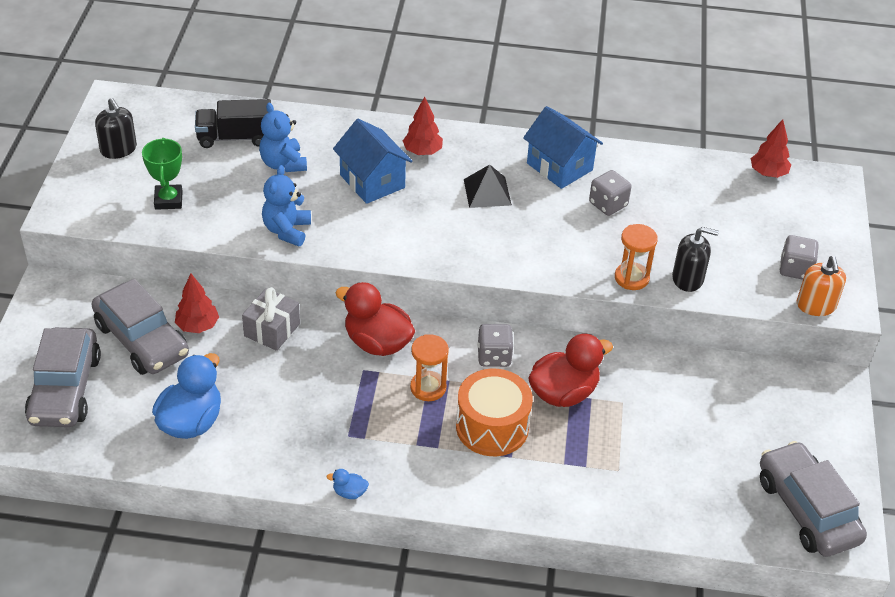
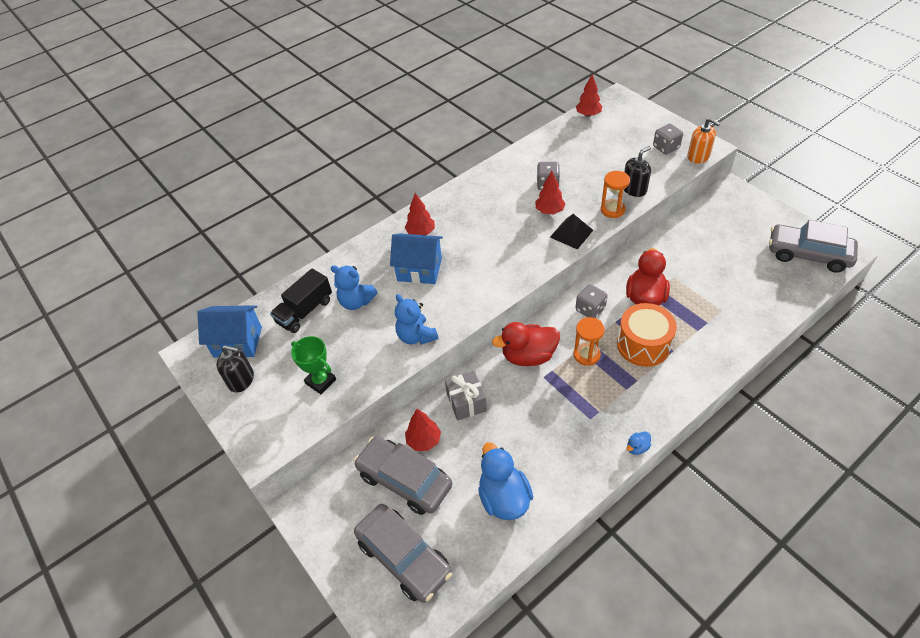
camera: 40 degrees left, 5 degrees up
(142, 340) = (404, 480): grey car -> grey car turned 150 degrees counterclockwise
(487, 192) = (484, 225): black pyramid -> black pyramid (571, 233)
(559, 167) = (498, 185): blue house -> blue house (238, 342)
(568, 229) = (549, 211): none -> red tree

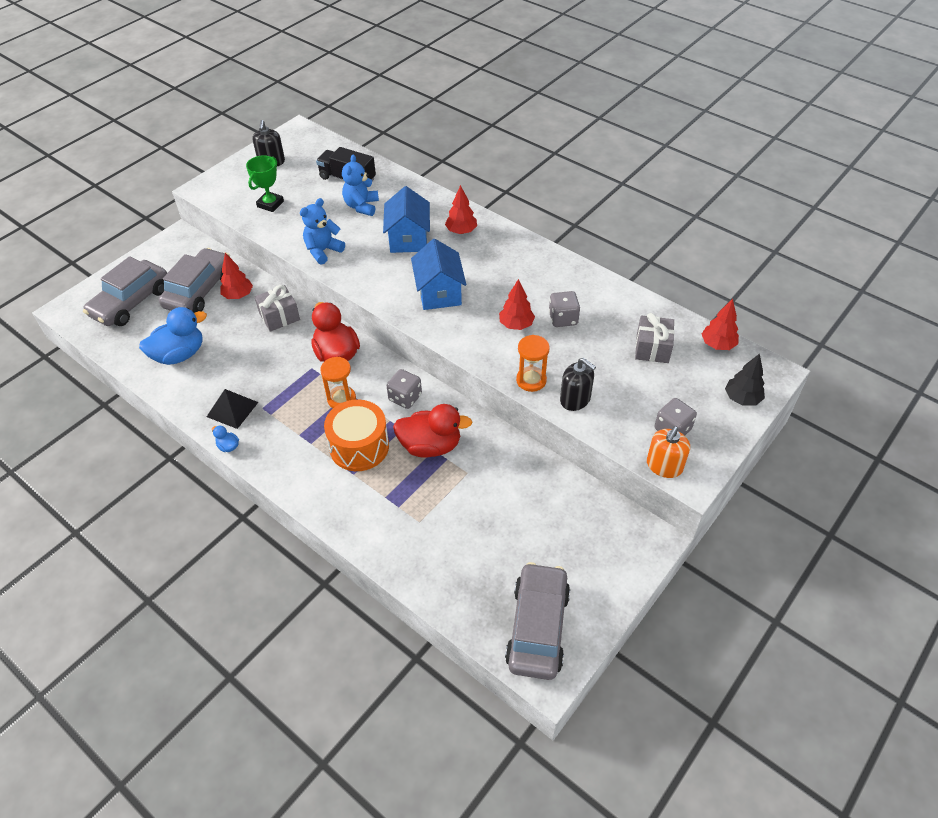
camera: 75 degrees right, 0 degrees up
(238, 342) = (310, 150): blue house -> blue house (439, 293)
(571, 233) = (482, 346): black pyramid -> black pyramid (232, 409)
(587, 144) = (652, 348): none -> grey gift
(640, 113) = (742, 398): none -> black tree

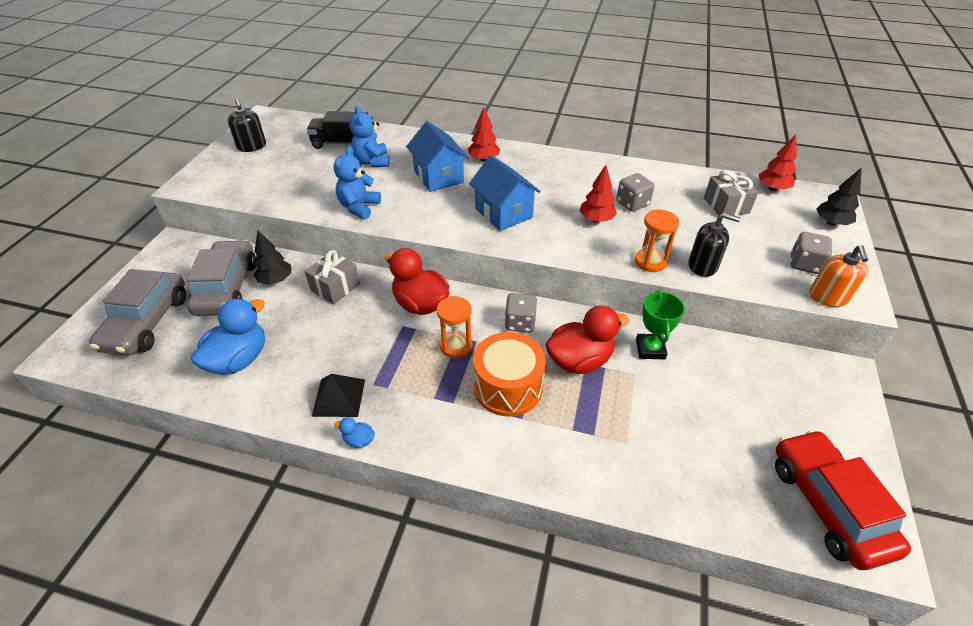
camera: 25 degrees left, 5 degrees down
(238, 295) = (276, 280): red tree -> black tree
(270, 204) = (274, 181): green trophy -> green trophy (650, 349)
(537, 627) = (827, 505): grey car -> red car

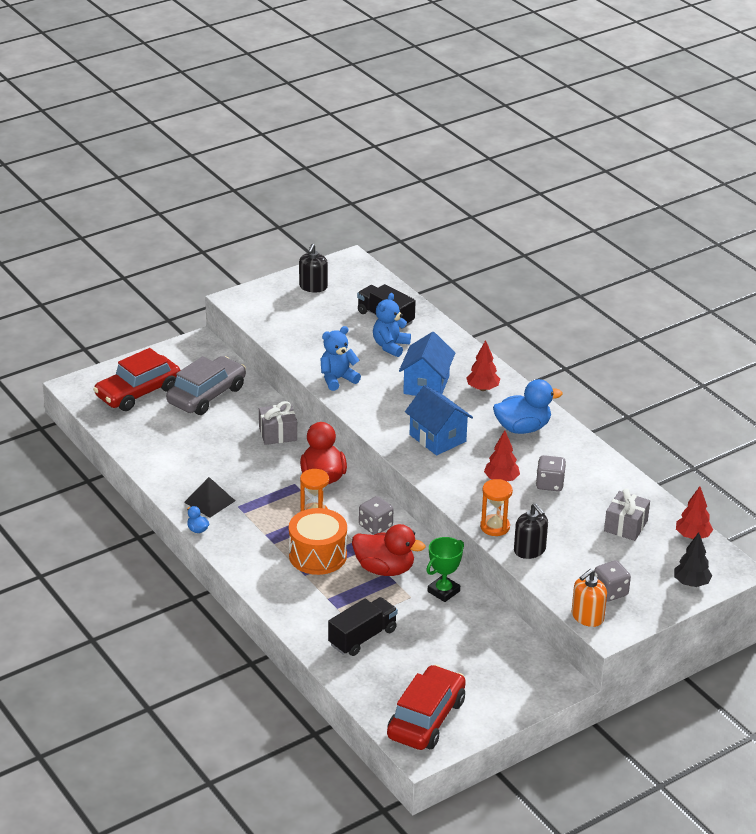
camera: 40 degrees right, 10 degrees down
(147, 322) = (138, 392): grey car -> red car
(239, 359) = (172, 446): blue duck -> blue duck (522, 428)
(276, 280) = (243, 407): black tree -> none
(503, 213) = (437, 438): blue house -> blue house turned 45 degrees counterclockwise
(656, 451) = (362, 637): none -> black truck

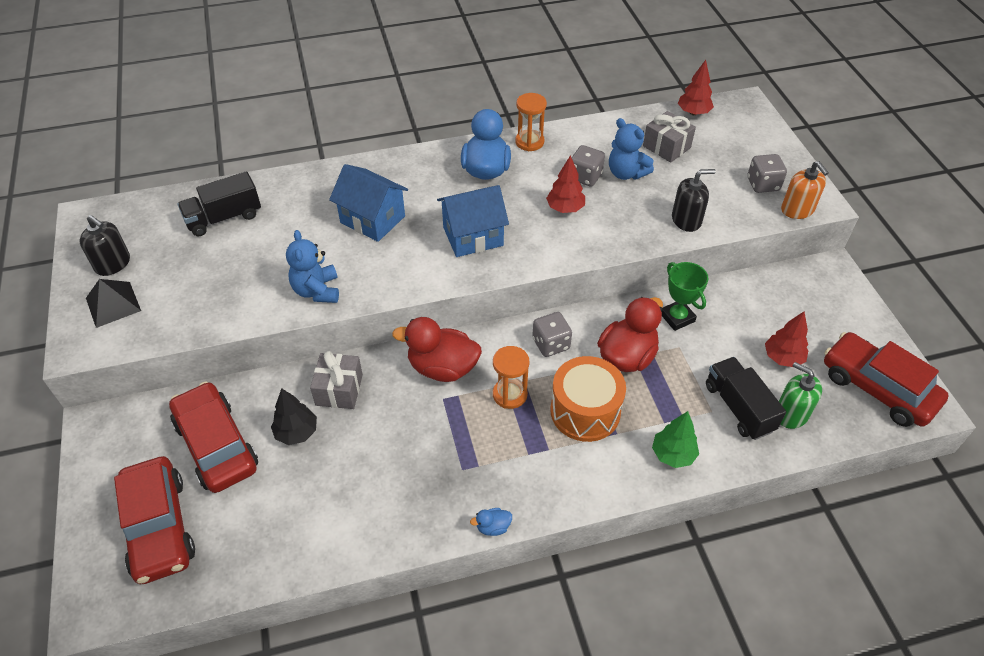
camera: 70 degrees left, 15 degrees up
(206, 395) = (216, 445): grey car -> red car
(209, 501) = (440, 498): black pyramid -> black pyramid (113, 304)
(299, 606) = (673, 454): none -> green tree
(371, 668) = (791, 414): none -> green soap dispenser
(390, 346) = (282, 228): blue teddy bear -> blue teddy bear (626, 173)
(482, 388) = (403, 179): red tree -> red tree (782, 358)
(495, 527) = (641, 234): orange hourglass -> orange hourglass (529, 142)
(691, 583) = (759, 132): black tree -> black tree (297, 432)

